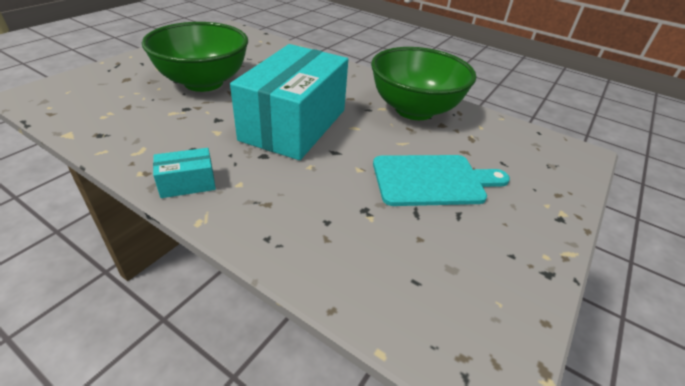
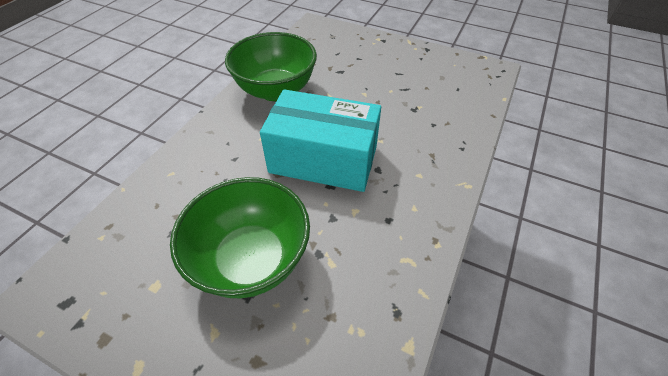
camera: 95 degrees left, 10 degrees up
(187, 183) = (434, 206): turquoise box -> none
(433, 180) = (370, 82): turquoise cutting board -> none

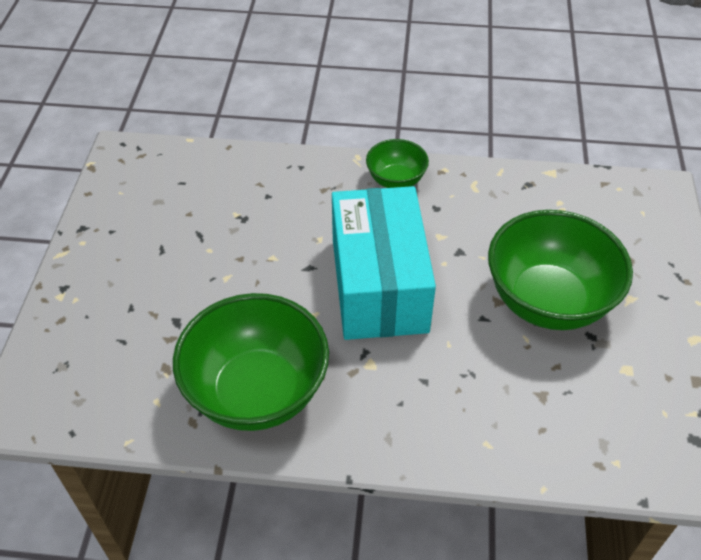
camera: 110 degrees left, 0 degrees up
(431, 202) = (396, 180): none -> green bowl

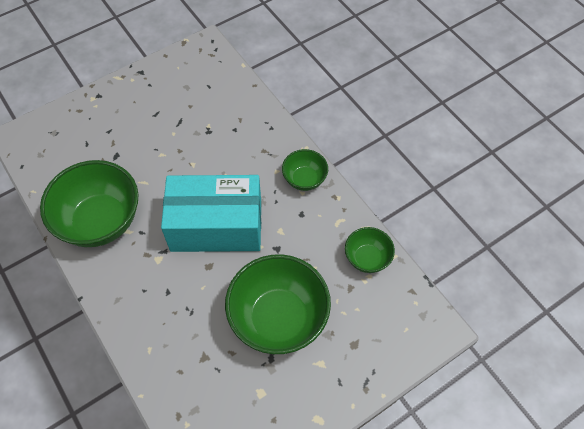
camera: 50 degrees right, 10 degrees up
(379, 285) = (216, 226): turquoise box -> turquoise box turned 45 degrees clockwise
(538, 191) = (367, 258): none -> green bowl

